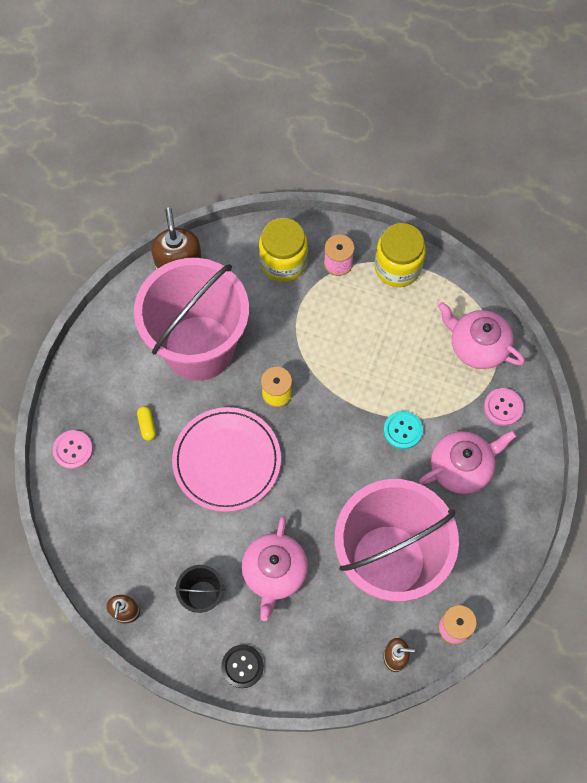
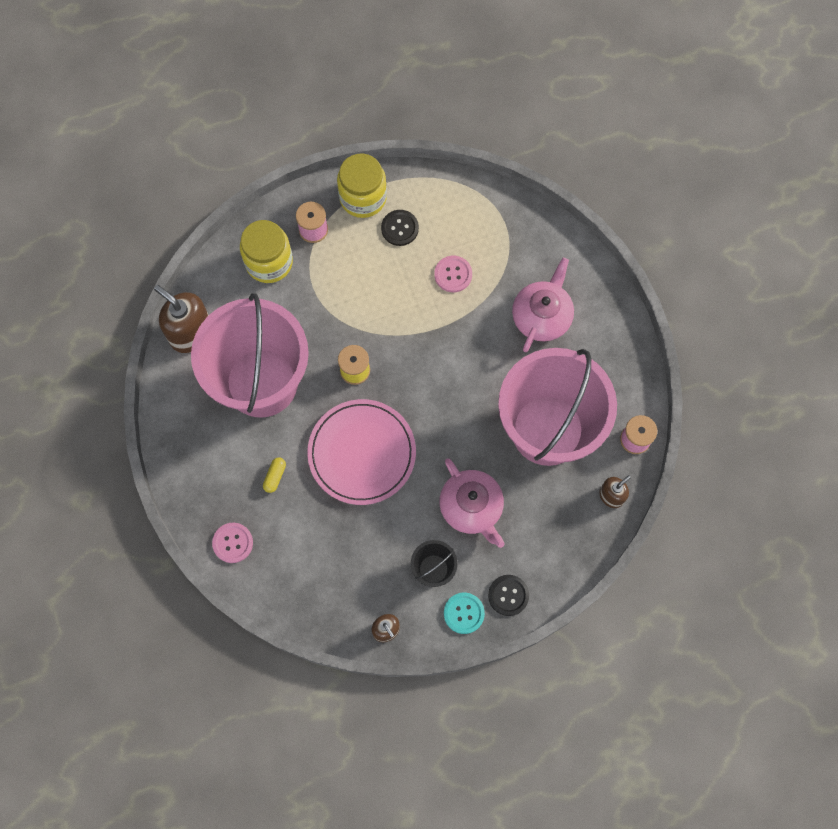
camera: 40 degrees left, 5 degrees up
(147, 425) = (275, 476): yellow capsule -> yellow capsule turned 75 degrees clockwise
(403, 430) = (475, 323): turquoise button -> turquoise button (464, 613)
(406, 312) = (400, 228): none -> black button
(477, 345) = (476, 213): pink teapot -> none
(503, 407) = (534, 246): pink button -> pink button (453, 274)

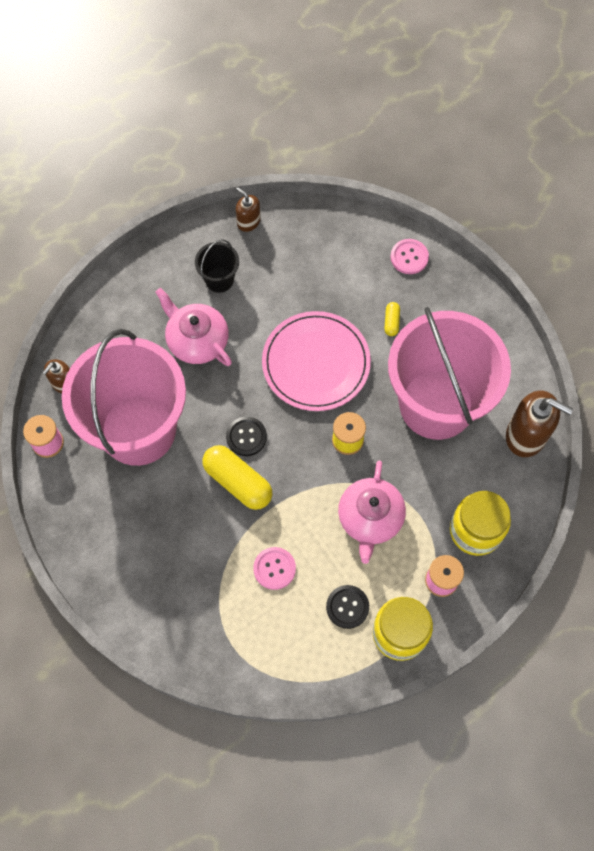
camera: 165 degrees right, 5 degrees down
(464, 613) = (182, 251): turquoise button -> none
(466, 357) = (238, 482): none -> yellow capsule
(508, 595) = (145, 274): black button -> black button (246, 437)
(542, 316) = (168, 547): pink teapot -> pink teapot (370, 518)

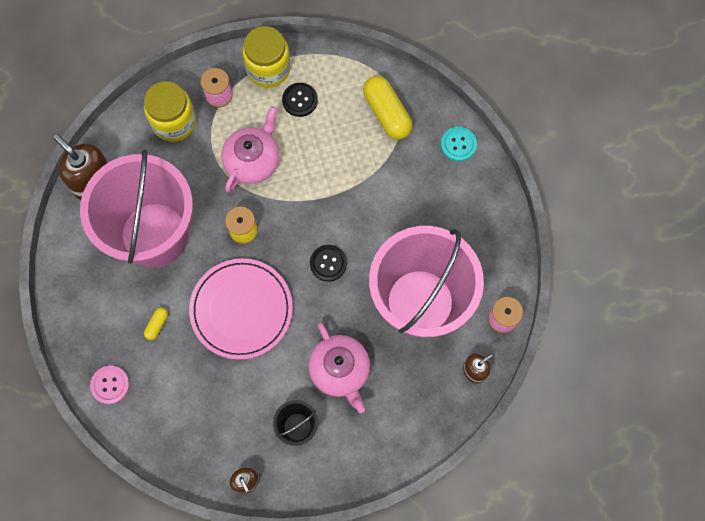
camera: 160 degrees left, 5 degrees up
(147, 618) = (458, 144): none -> turquoise button
(238, 482) = (349, 227): yellow capsule -> yellow capsule (387, 113)
(274, 568) = (345, 147): pink button -> none

